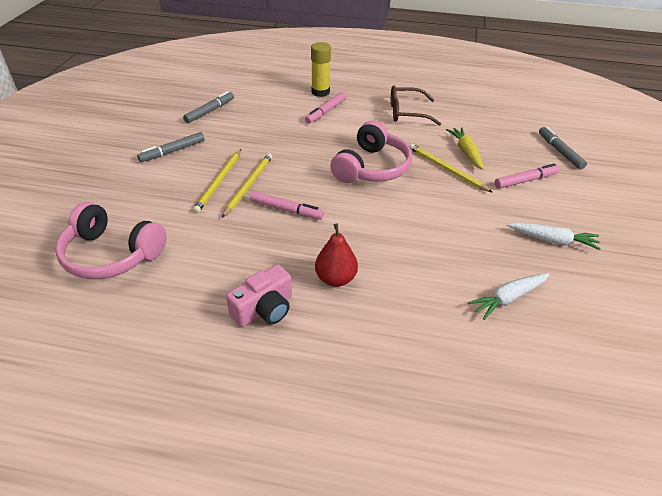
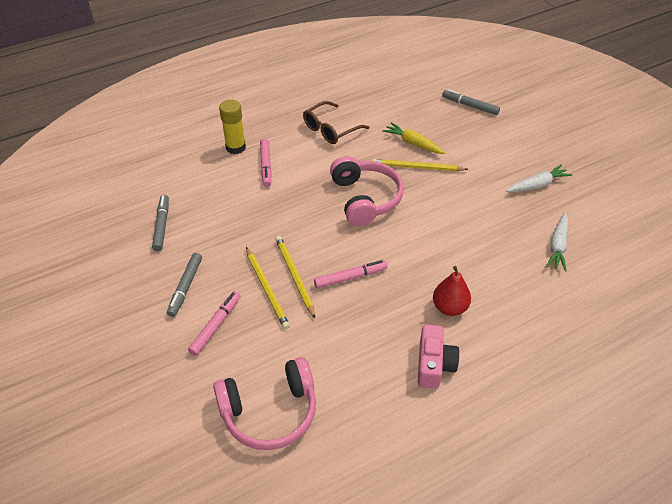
camera: 40 degrees left, 5 degrees up
(525, 180) = (475, 145): pink marker -> pink marker (216, 326)

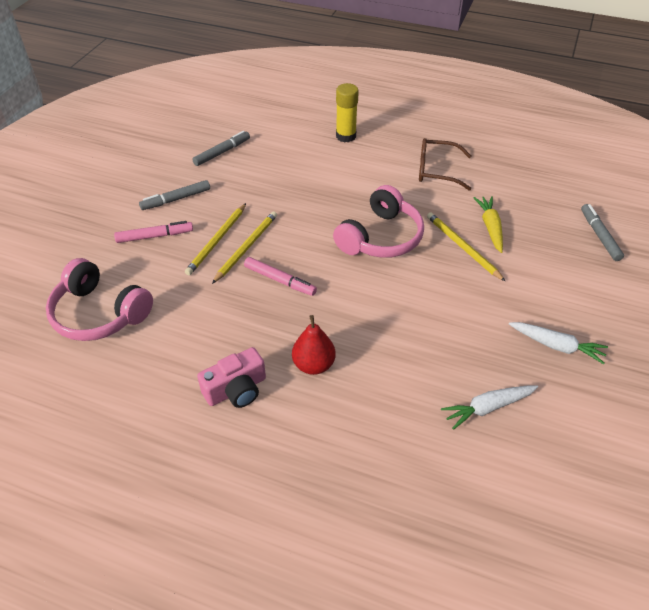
camera: 50 degrees right, 0 degrees up
(266, 165) = (346, 162): pink marker -> none

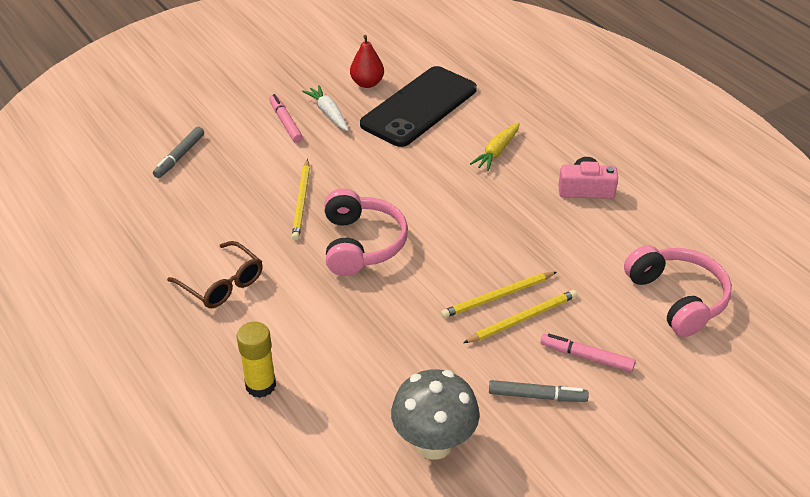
camera: 145 degrees left, 5 degrees down
(222, 152) = (434, 444): grey marker -> grey mushroom
(280, 280) = (490, 250): pink marker -> pink marker (285, 122)
(313, 365) = (514, 178): red pear -> red pear (367, 83)
(381, 237) = (361, 244): pink headphones -> pink headphones turned 105 degrees clockwise
(487, 408) = (419, 107): white carrot -> black phone
(490, 227) = (255, 205): yellow carrot -> yellow carrot (496, 152)

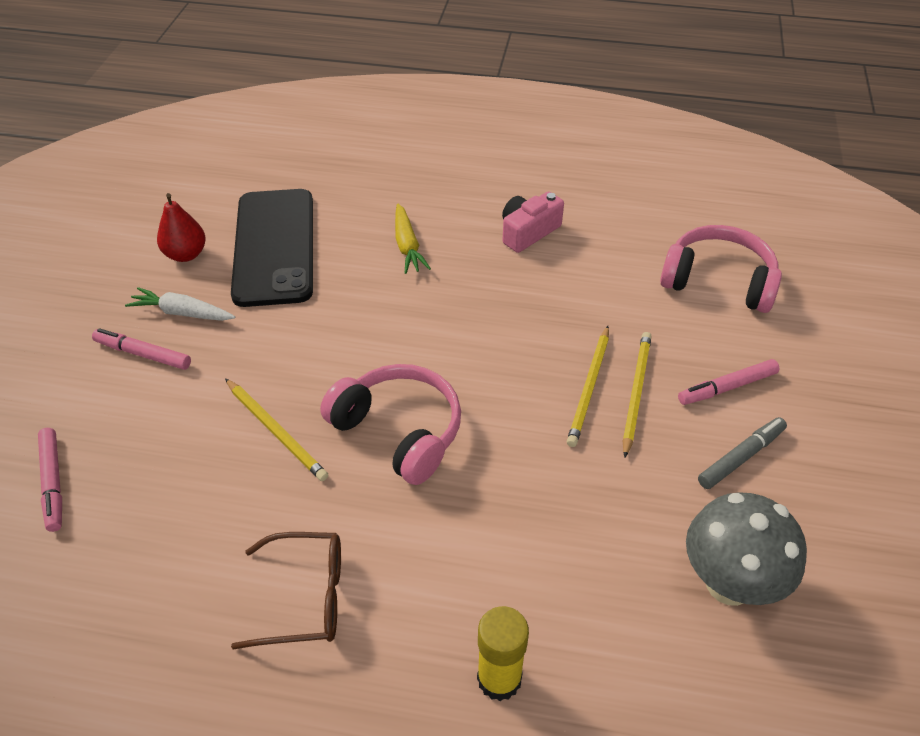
camera: 45 degrees left, 5 degrees up
(179, 156) = (53, 483): grey marker -> pink marker

